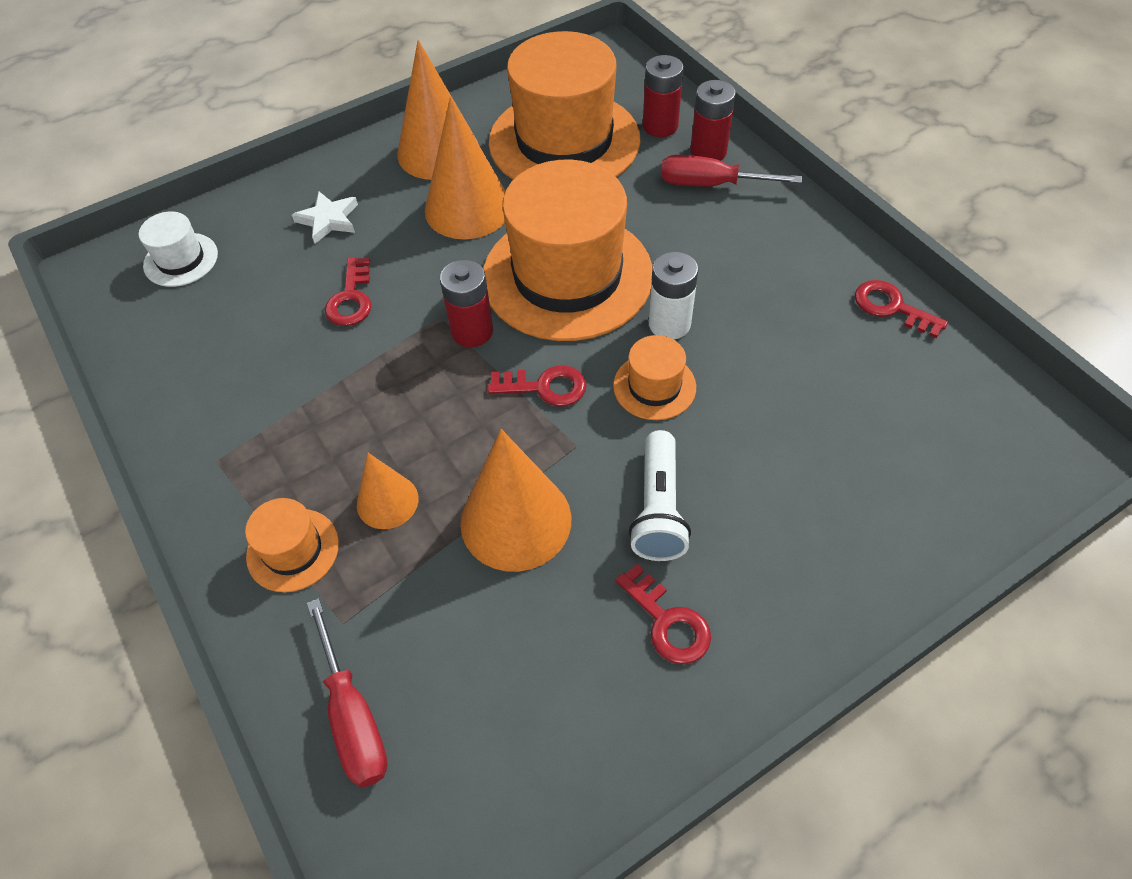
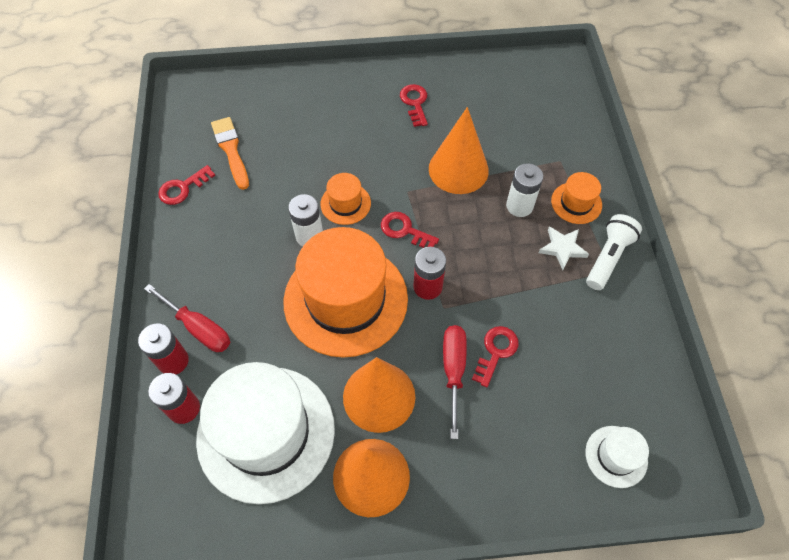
camera: 155 degrees left, 5 degrees up
(328, 220) = (489, 440): white star -> white star (562, 248)
(353, 716) = (565, 124): red screwdriver -> red screwdriver (453, 371)
(387, 501) = (519, 206): orange cone -> white battery
(564, 141) = (266, 433): orange hat -> white hat
(658, 509) = (387, 145): white flashlight -> white flashlight (608, 258)
(886, 387) = (231, 150): none -> orange brush
(891, 307) = (183, 188): red key -> red key turned 75 degrees clockwise

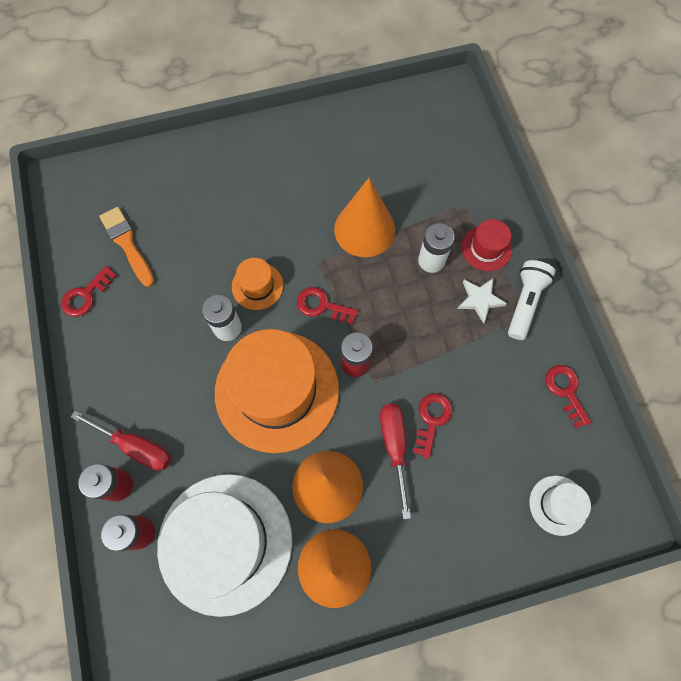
camera: 10 degrees left, 10 degrees up
(415, 103) = (308, 160): red key -> red key (565, 391)
(576, 203) = (486, 248): orange hat -> red hat

